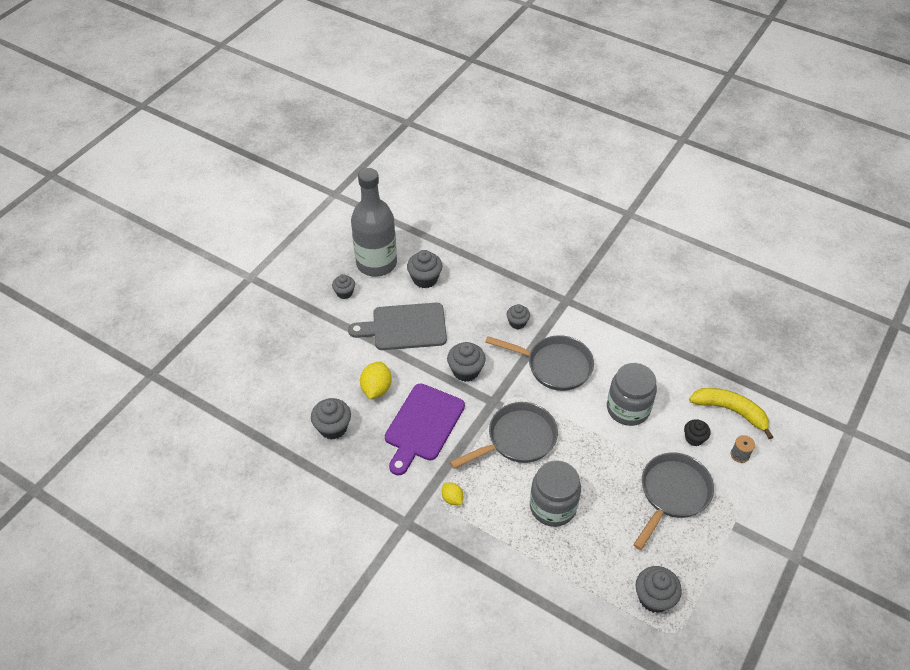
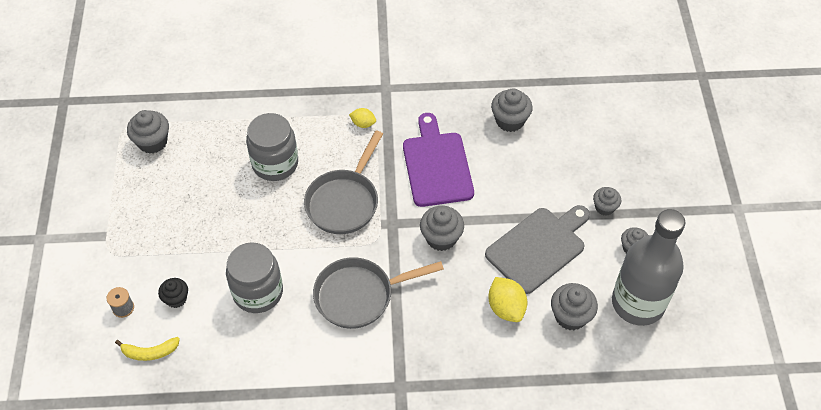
camera: 145 degrees right, 5 degrees up
(376, 389) = (506, 173): yellow lemon -> yellow lemon (506, 308)
(517, 323) = (432, 323): grey cupcake -> grey cupcake (604, 207)
(672, 494) = (174, 232): grey pan -> none
(731, 411) = (149, 352): yellow banana -> yellow banana, size x0.61

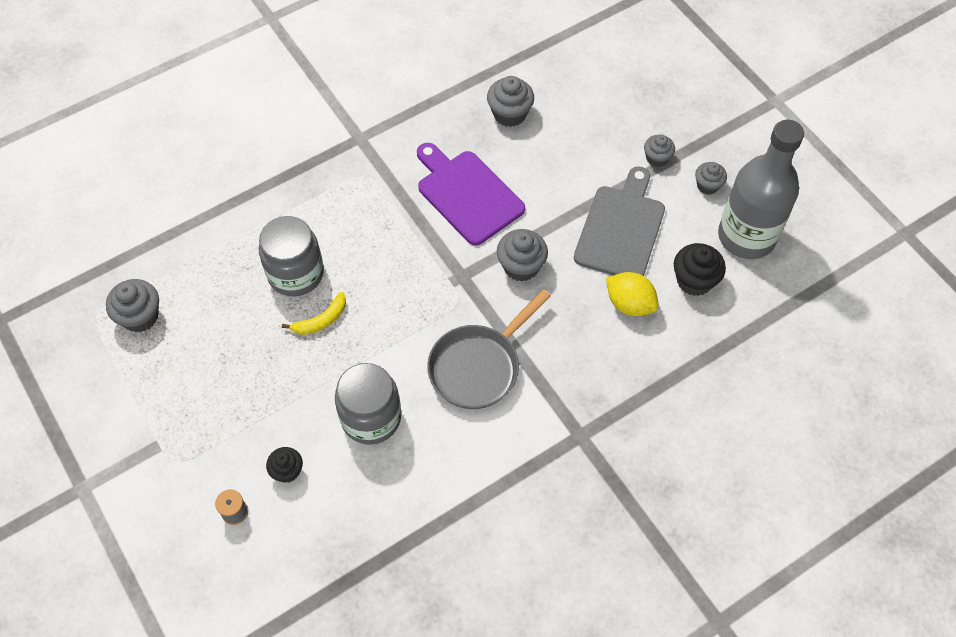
camera: 30 degrees left, 5 degrees up
(149, 352) = (298, 542): yellow banana -> yellow banana (321, 320)
(344, 201) = (397, 278): grey pan -> none
(363, 124) = (361, 187): yellow lemon -> none
(570, 316) = (694, 280): grey cupcake -> black cupcake

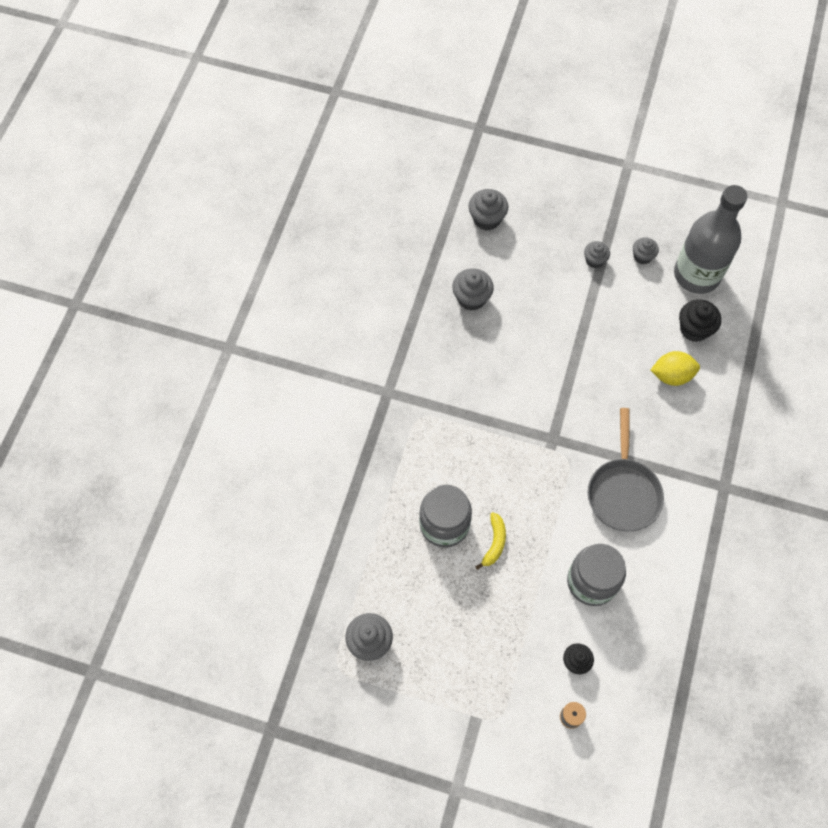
camera: 40 degrees left, 5 degrees up
(467, 194) = (500, 378): purple cutting board -> none
(521, 266) = (583, 402): grey cupcake -> grey cupcake (487, 219)
(621, 228) = (619, 327): grey cutting board -> none

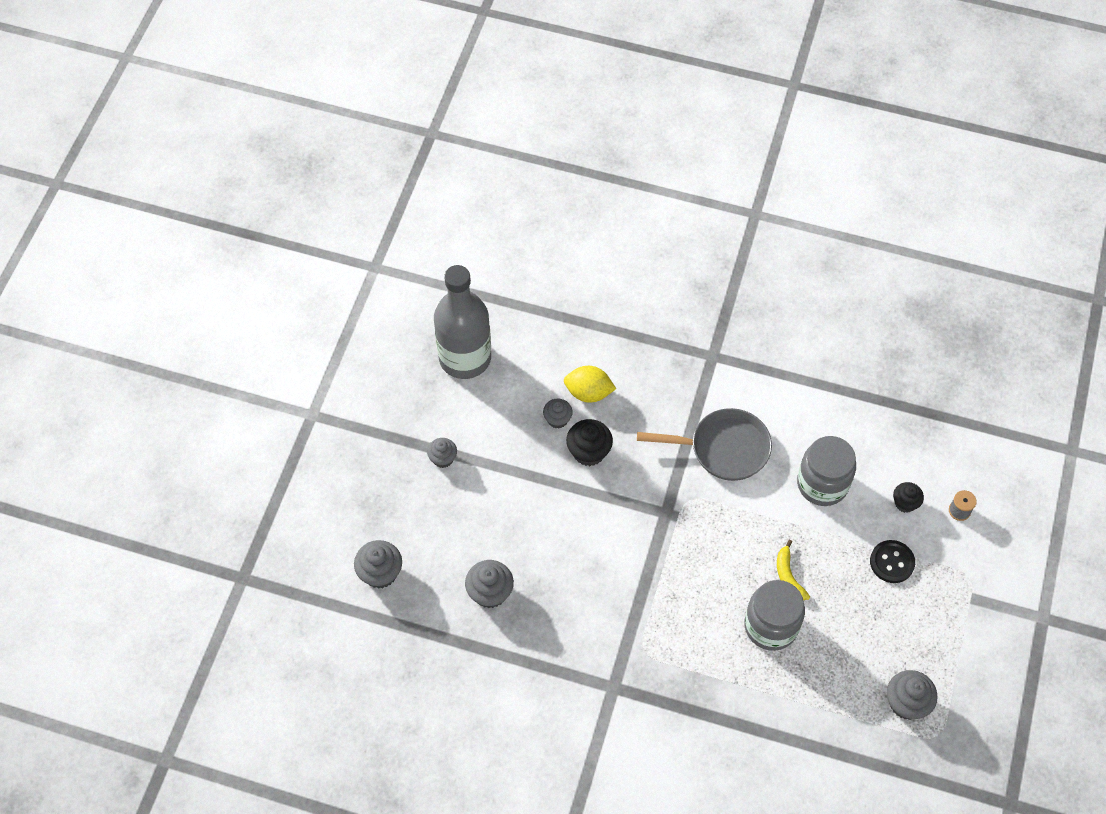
camera: 90 degrees left, 5 degrees down
(494, 543) = (788, 575): yellow banana -> yellow banana turned 120 degrees counterclockwise
(511, 642) = (892, 562): none -> black button
(642, 256) = (439, 409): grey cupcake -> grey cupcake (557, 419)
(671, 375) = (588, 392): yellow lemon -> yellow lemon turned 75 degrees counterclockwise
(694, 329) = (533, 366): black cupcake -> black cupcake (589, 452)

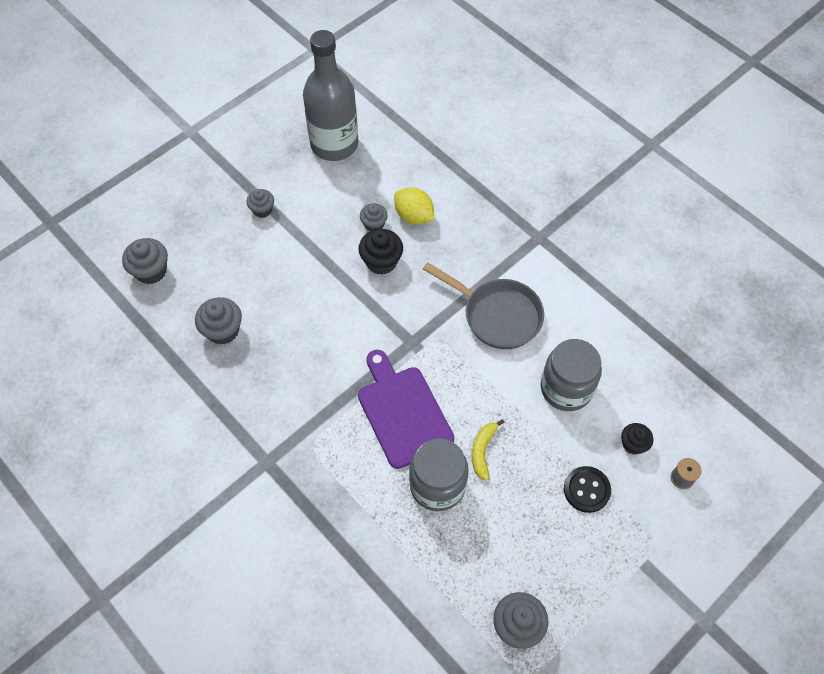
camera: 30 degrees right, 0 degrees up
(700, 579) = (402, 412): none -> purple cutting board

